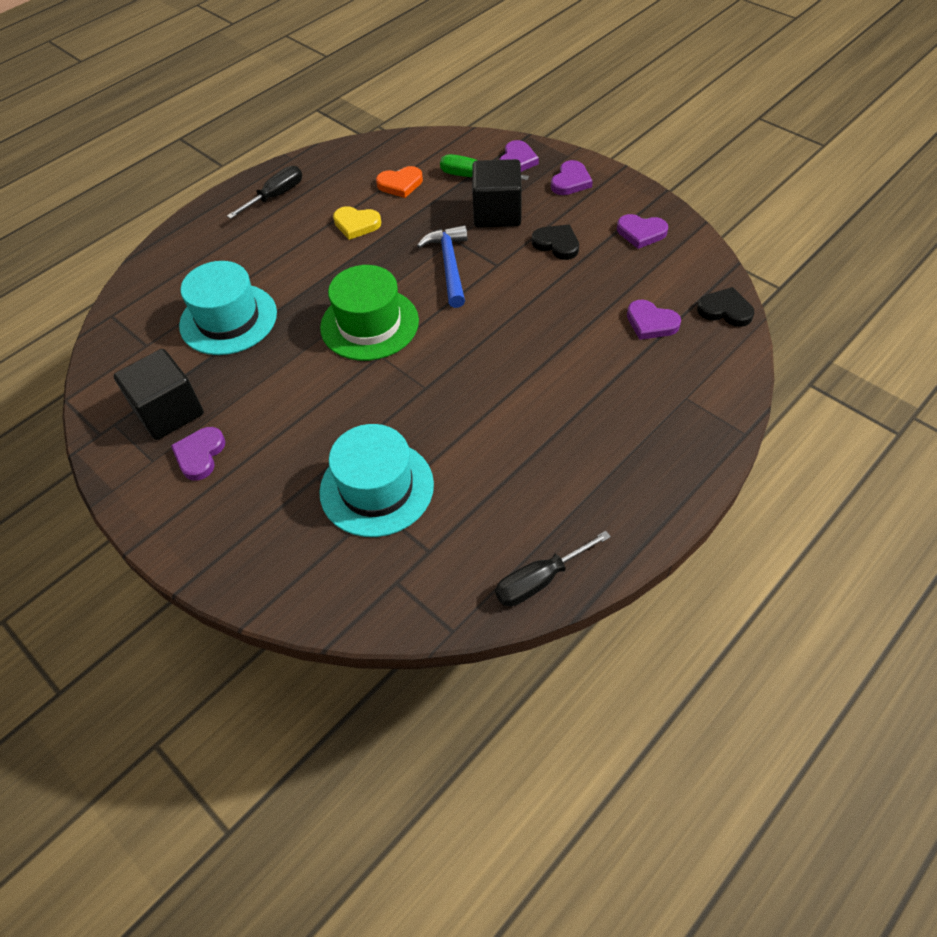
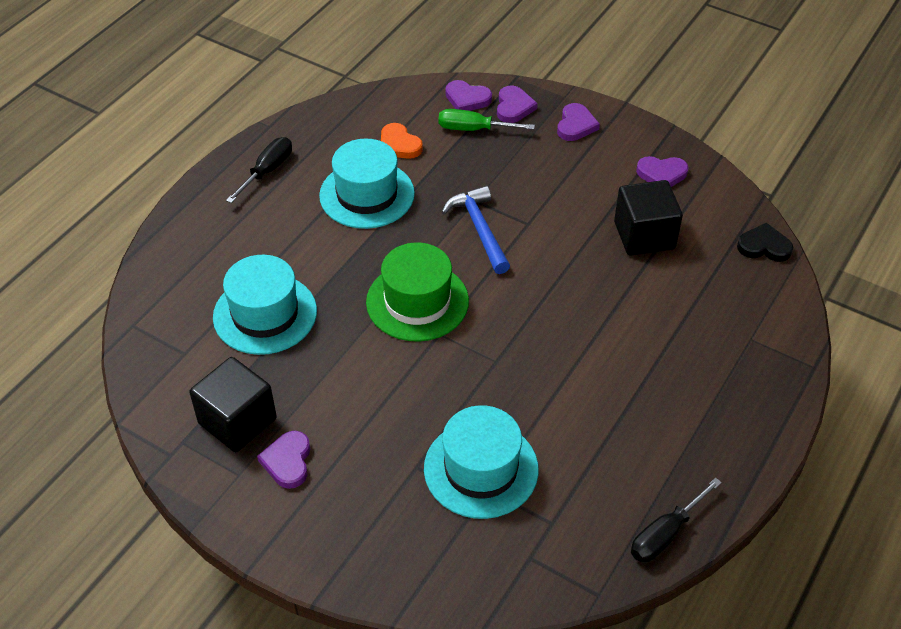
camera: 15 degrees left, 5 degrees down
(356, 224) = (367, 194): yellow heart -> turquoise hat
(400, 184) = (399, 145): orange heart -> orange heart turned 75 degrees clockwise
(497, 213) = (511, 167): black cube -> black cube (644, 235)
(557, 244) = (582, 195): black heart -> none
(651, 323) = (697, 267): purple heart -> purple heart (467, 99)

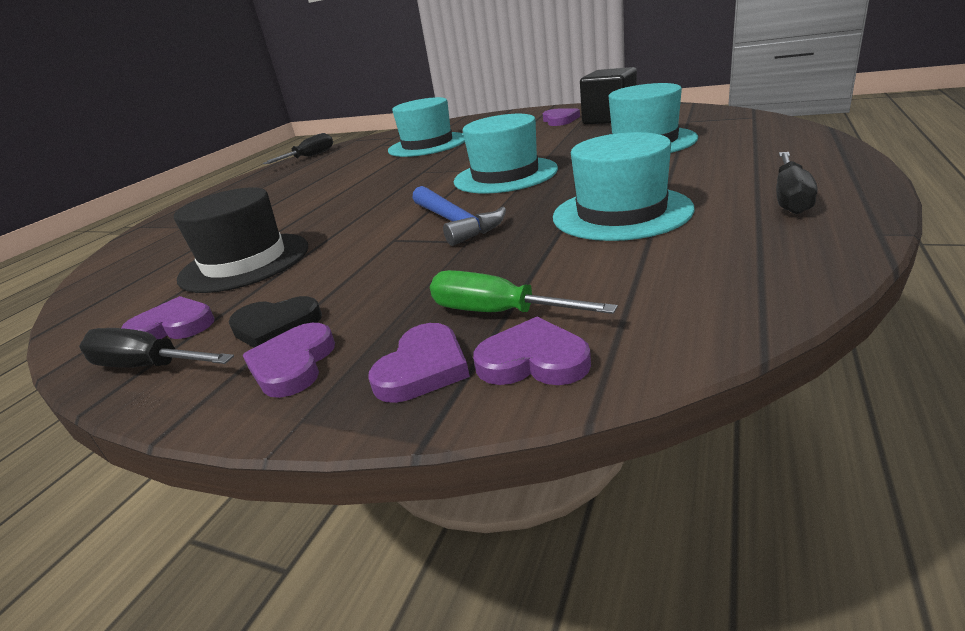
camera: 175 degrees right, 20 degrees down
(399, 145) = (621, 264): orange heart -> none
(417, 301) = (505, 175): green hat -> turquoise hat
(473, 129) = (498, 313): green screwdriver -> green screwdriver turned 150 degrees counterclockwise
(514, 107) = (423, 368): purple heart -> purple heart turned 150 degrees counterclockwise
(644, 235) = (245, 262): black cube -> black hat
(657, 145) = (148, 366): none -> black screwdriver
(764, 246) = (97, 286): black heart -> black heart (275, 327)

